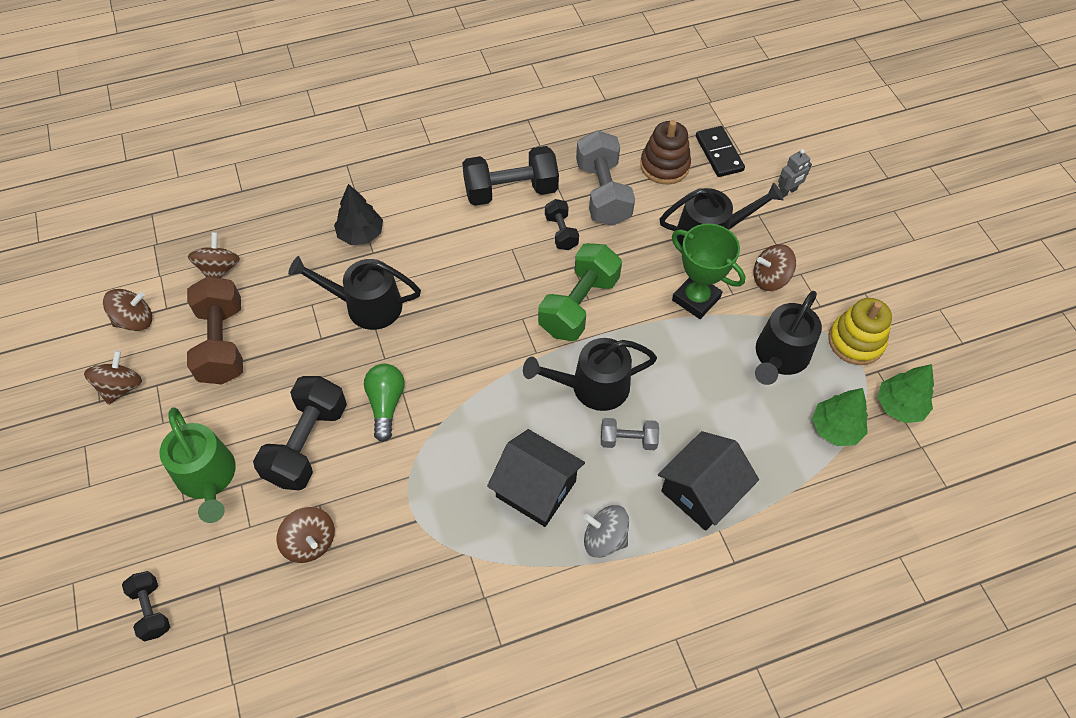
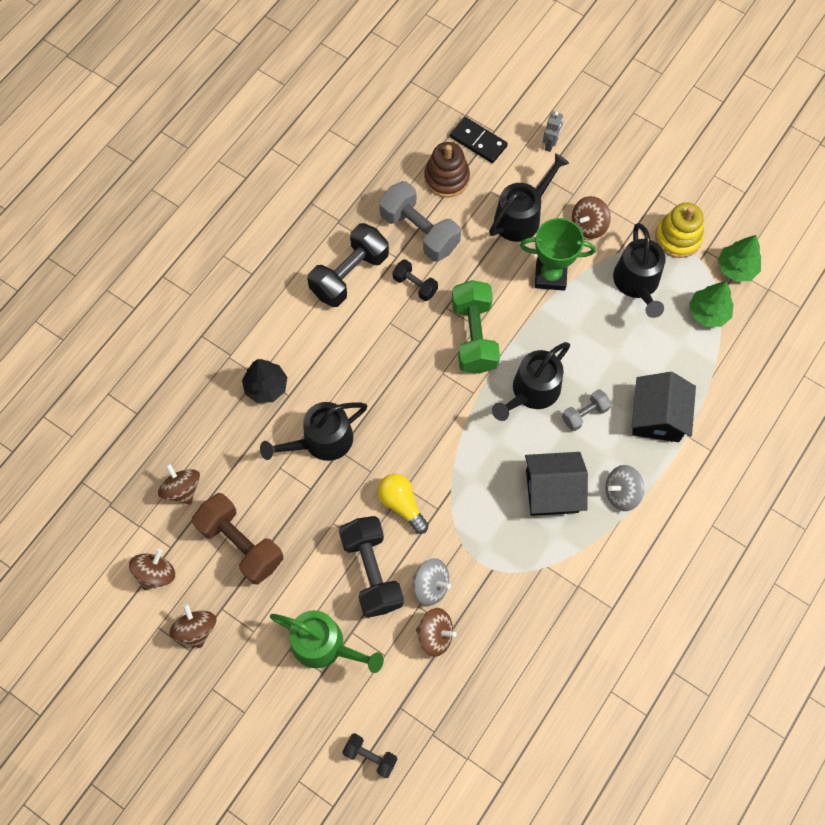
camera: 35 degrees left, 10 degrees up
(347, 494) = (431, 585): none -> grey spinning top
(386, 404) = (401, 504): green light bulb -> yellow light bulb

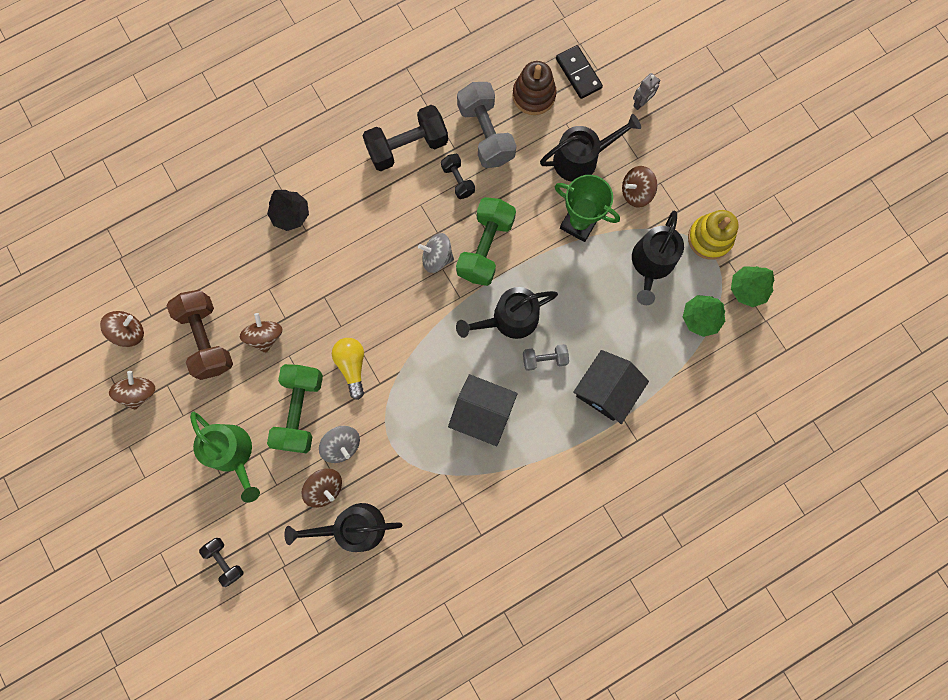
camera: 25 degrees right, 10 degrees up
(182, 489) = (182, 271): brown spinning top -> brown spinning top (265, 336)
(321, 441) = (313, 281): black watering can -> black watering can (354, 527)
(372, 571) = (300, 411): black dumbbell -> green dumbbell
(621, 493) = (540, 441): grey spinning top -> grey spinning top (437, 257)

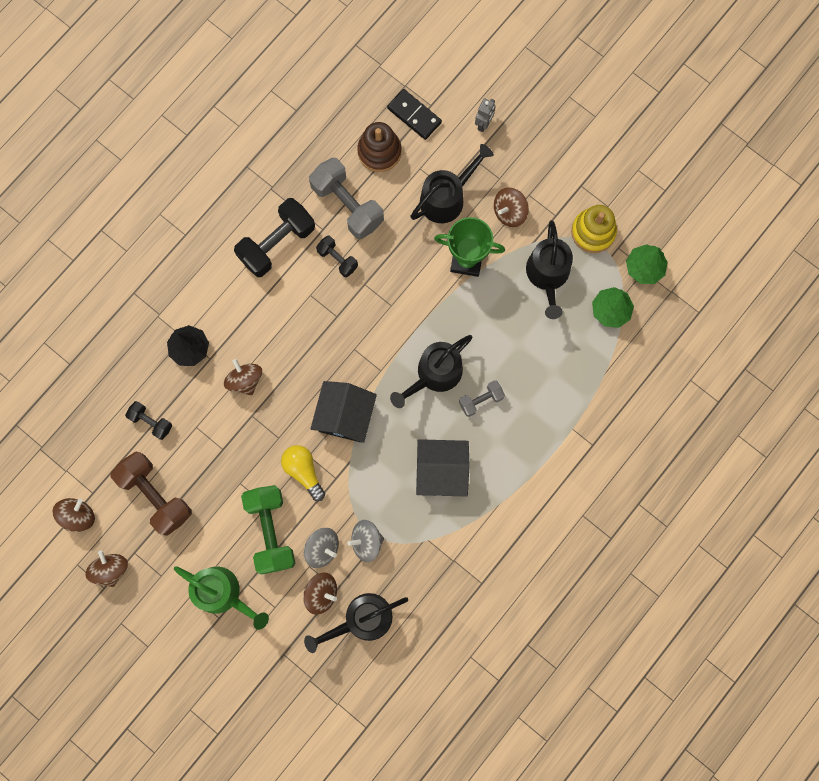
camera: 20 degrees left, 0 degrees up
(225, 561) = (254, 694): black dumbbell -> black dumbbell (151, 422)
(265, 336) = (210, 473): brown spinning top -> brown spinning top (245, 380)
(437, 257) = (345, 340): grey spinning top -> grey spinning top (366, 541)
(485, 248) = (387, 315): green dumbbell -> none
(606, 390) = (548, 408): black house -> black house (345, 416)

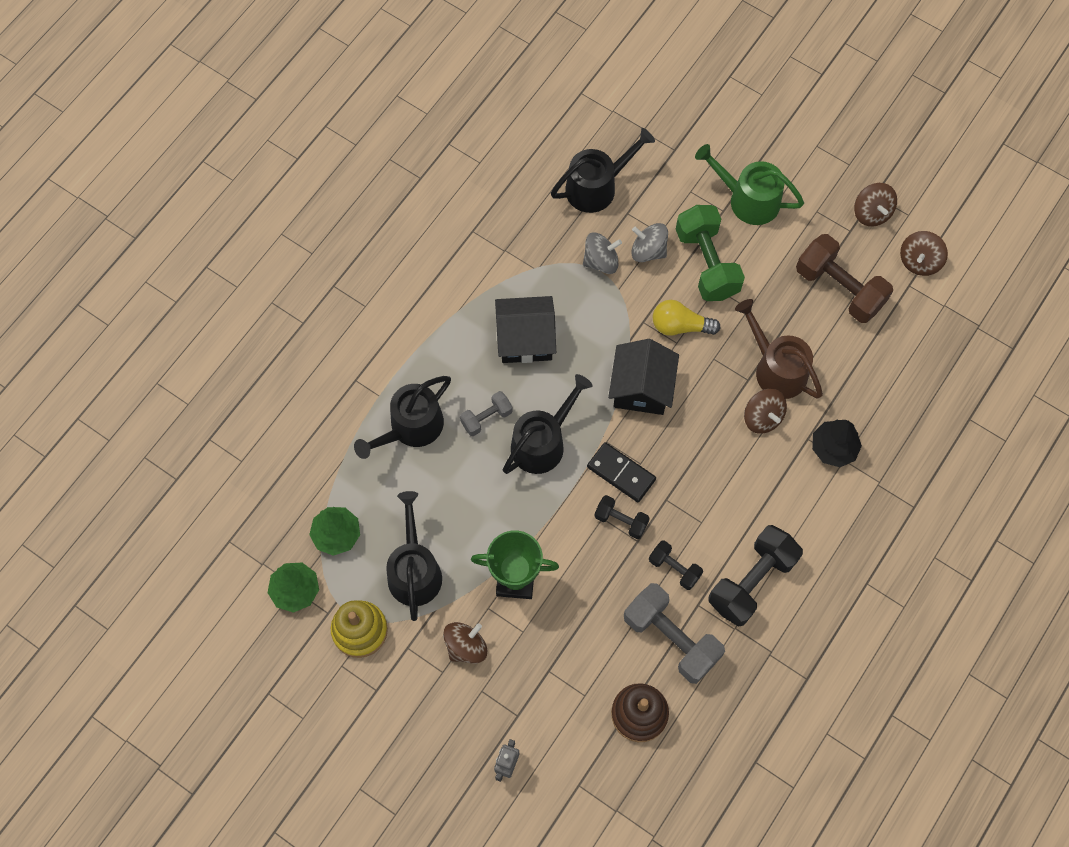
camera: 175 degrees right, 10 degrees down
(151, 422) = (861, 363): black dumbbell -> black dumbbell (621, 520)
(225, 423) = (776, 368): none -> brown watering can
(303, 471) = (680, 326): yellow light bulb -> yellow light bulb turned 135 degrees clockwise
(321, 593) = (643, 208): brown spinning top -> none
(414, 115) = (599, 768): black domino -> black domino (621, 473)
(446, 198) = (547, 659): black watering can -> black watering can (411, 427)

